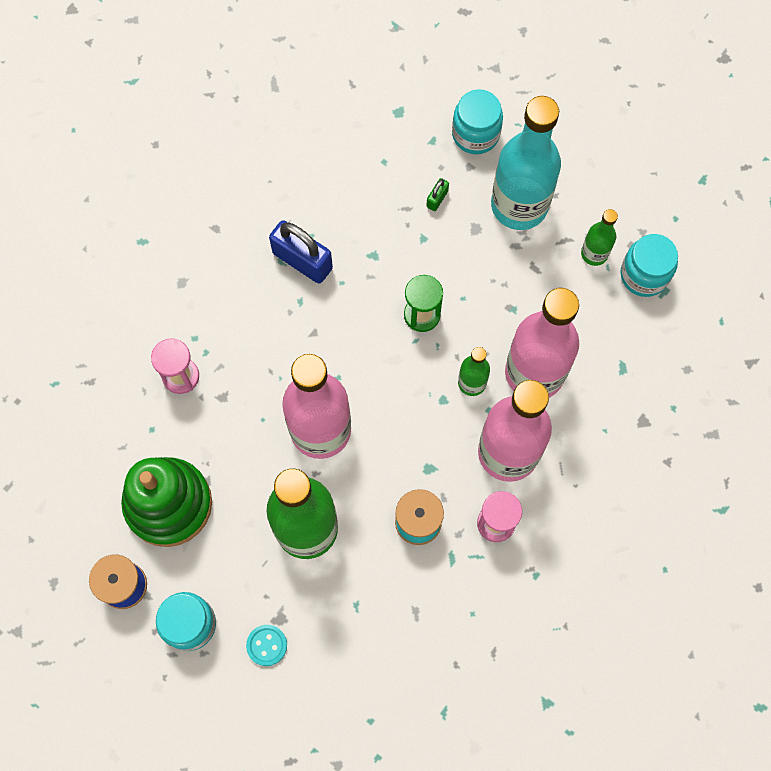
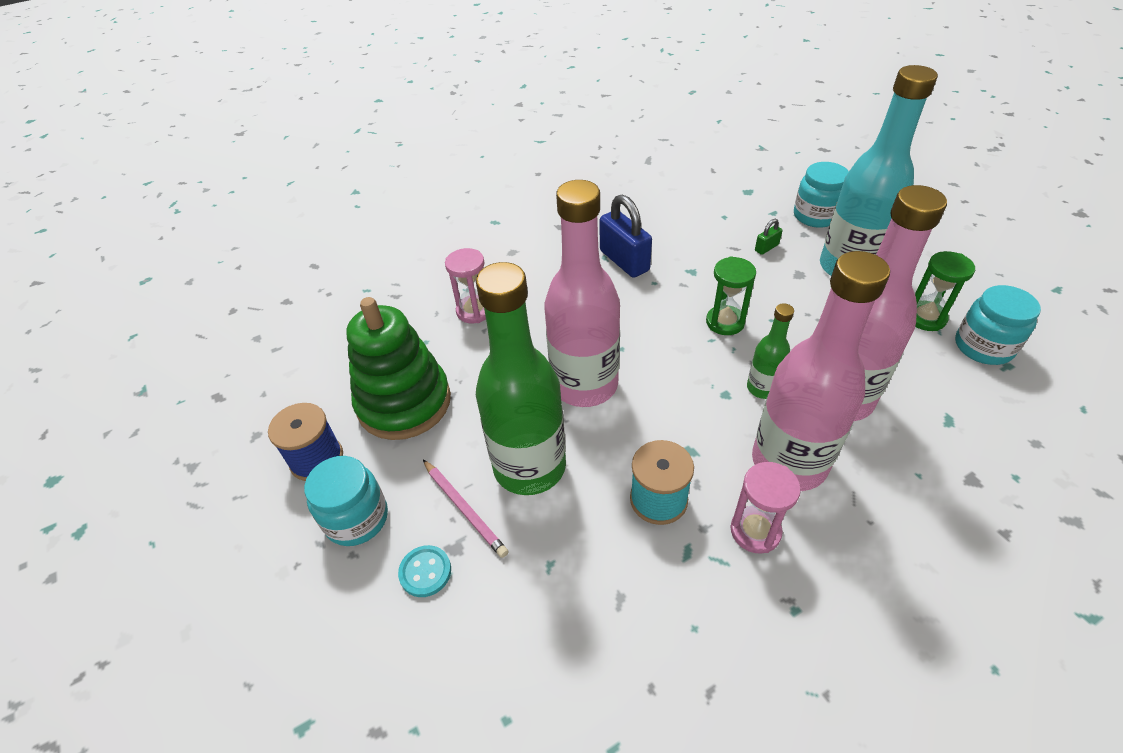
camera: 25 degrees right, 25 degrees down
(271, 584) = (464, 509): none -> pink pencil
(594, 253) = (925, 318): green bottle -> green hourglass

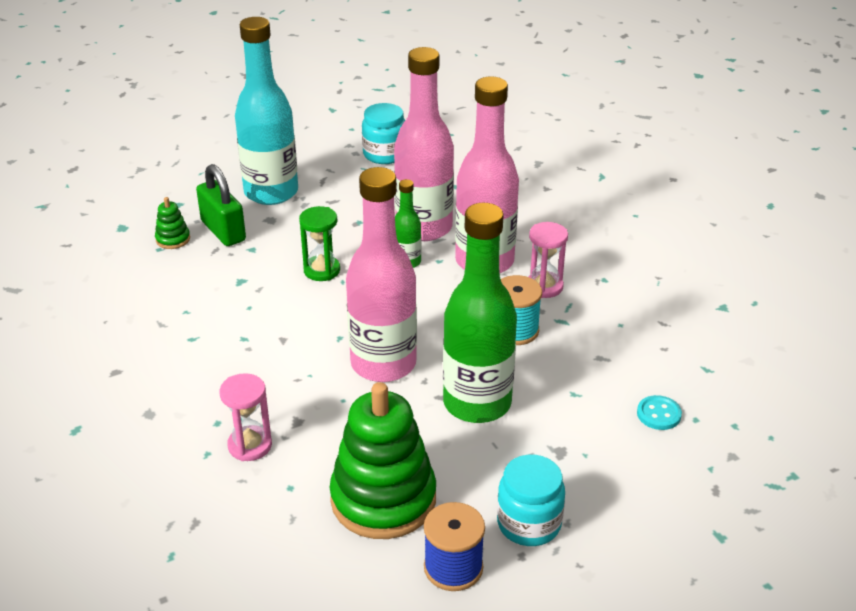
camera: 90 degrees left, 10 degrees down
(425, 572) = (583, 469): turquoise button -> turquoise button (658, 414)
(464, 509) = (520, 446): pink pencil -> none
(624, 261) = (205, 324): blue padlock -> none
(741, 221) = (173, 239): none -> green stacking toy
(766, 248) = (223, 231): green padlock -> green padlock, size x2.17
(815, 216) = (186, 195): turquoise jar -> none
(925, 318) = (346, 170): green hourglass -> none

